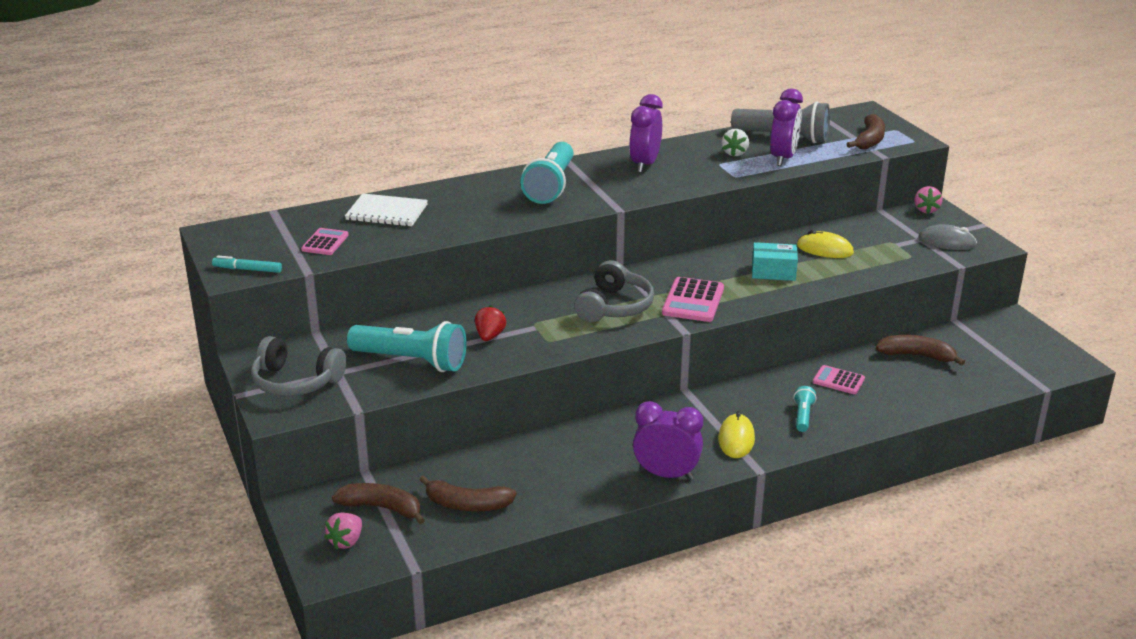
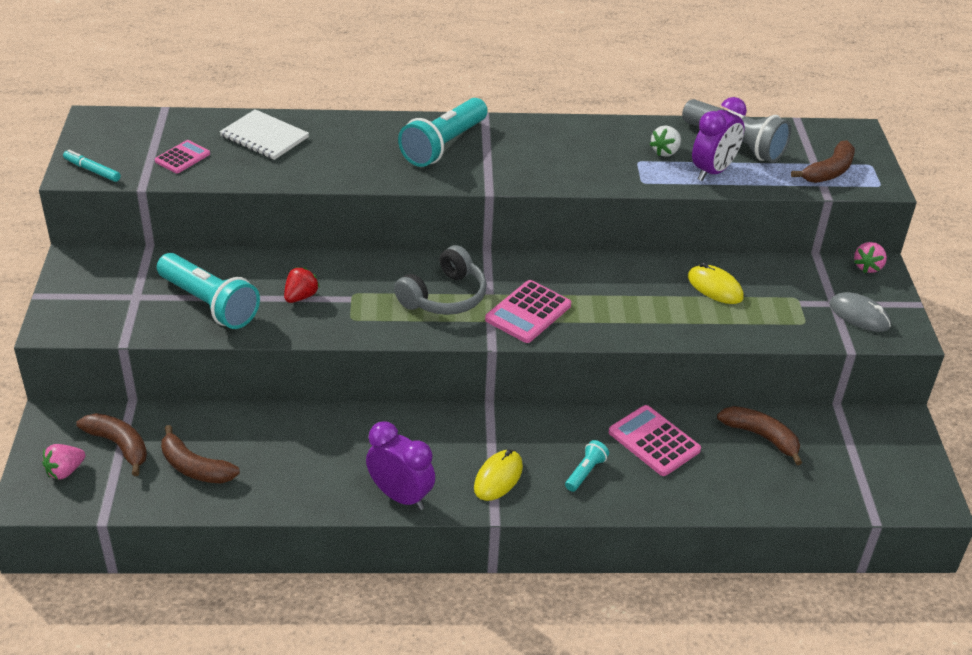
camera: 20 degrees right, 10 degrees up
(295, 382) = (93, 296): grey headphones -> none
(645, 164) = (559, 143): purple clock -> none
(773, 272) = (638, 300): turquoise box -> none
(838, 380) = (654, 441): pink calculator -> pink calculator, size x1.58

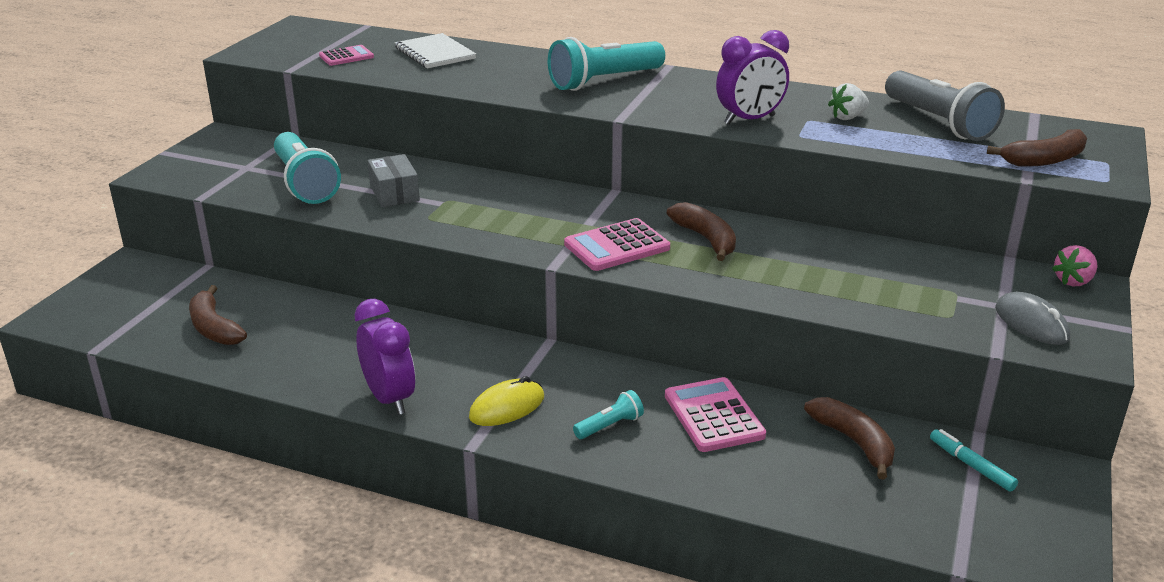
camera: 25 degrees right, 10 degrees down
(65, 471) = (100, 305): pink strawberry -> none
(92, 170) = (260, 54): turquoise marker -> turquoise marker (971, 465)
(119, 446) = (164, 296): brown banana -> brown banana (706, 239)
(301, 297) = (394, 193): red strawberry -> grey box
(444, 297) = (537, 218): grey headphones -> none
(712, 171) = (892, 139): purple clock -> purple clock (749, 120)
(715, 287) = (855, 264): yellow mouse -> none

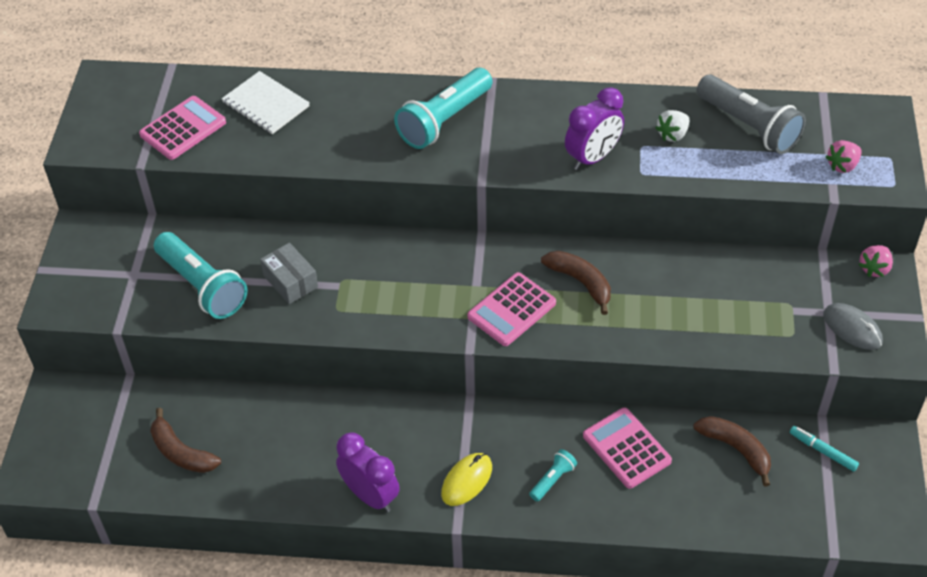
camera: 15 degrees left, 20 degrees up
(346, 56) = (183, 128): pink calculator -> pink calculator, size x1.58
(1044, 160) = (842, 165): brown banana -> pink strawberry

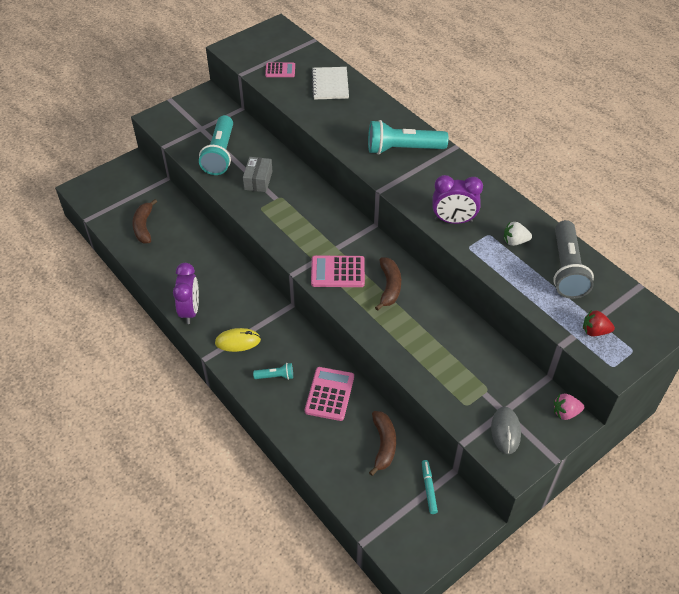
camera: 45 degrees right, 0 degrees up
(183, 128) = (280, 70): pink calculator -> pink calculator, size x0.63
(842, 165) = (594, 331): pink strawberry -> red strawberry

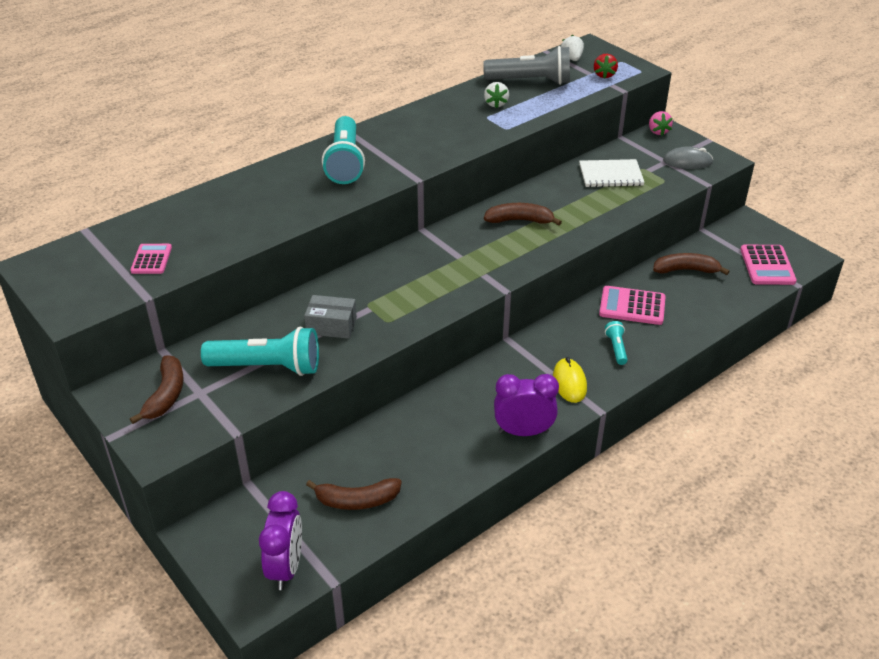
camera: 90 degrees left, 10 degrees down
(200, 115) = (166, 395): none -> brown banana
(330, 84) = (200, 215): white notebook -> white notebook (611, 175)
(337, 272) = (500, 256): pink calculator -> pink calculator (767, 265)
(428, 488) = (726, 244): turquoise marker -> none
(453, 220) = (467, 135): purple clock -> purple clock (286, 567)
(627, 306) = (572, 58): none -> white strawberry

